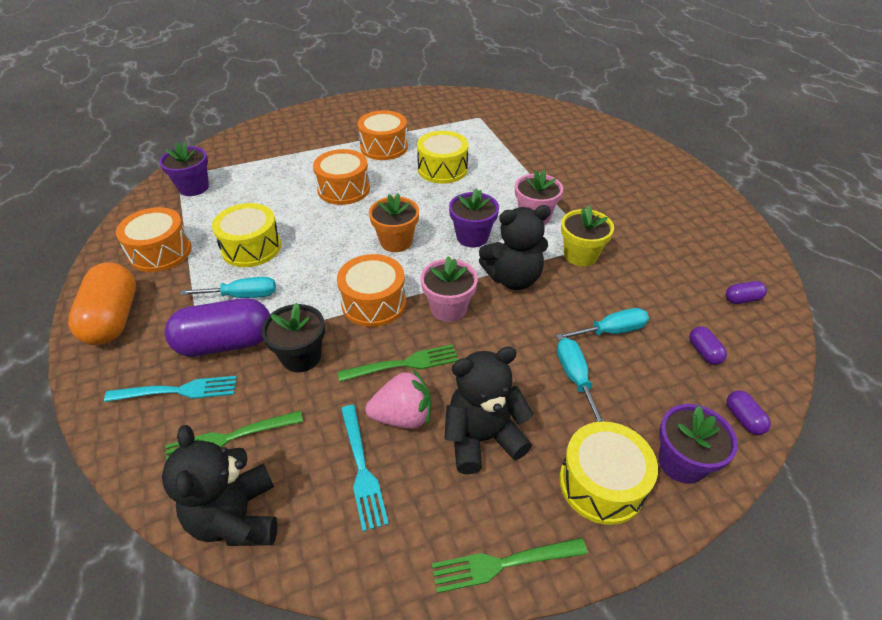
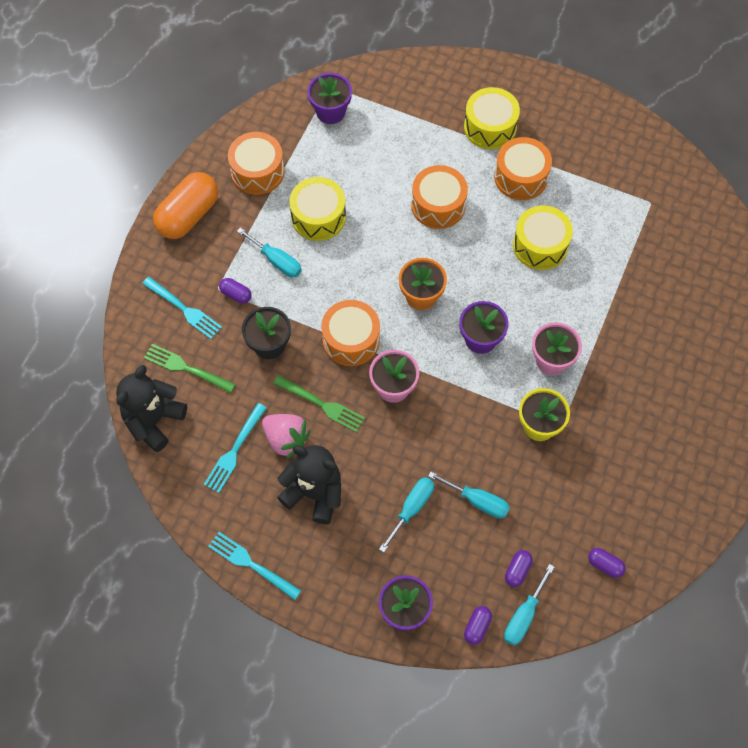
camera: 45 degrees right, 20 degrees up
(226, 343) = (236, 294): purple capsule -> purple capsule, size x0.44
(503, 563) = (251, 564): green fork -> turquoise fork
(513, 278) = (465, 402): black teddy bear -> none
(601, 483) = (346, 578): yellow drum -> yellow drum (490, 127)
(755, 378) = (523, 616): none -> turquoise screwdriver

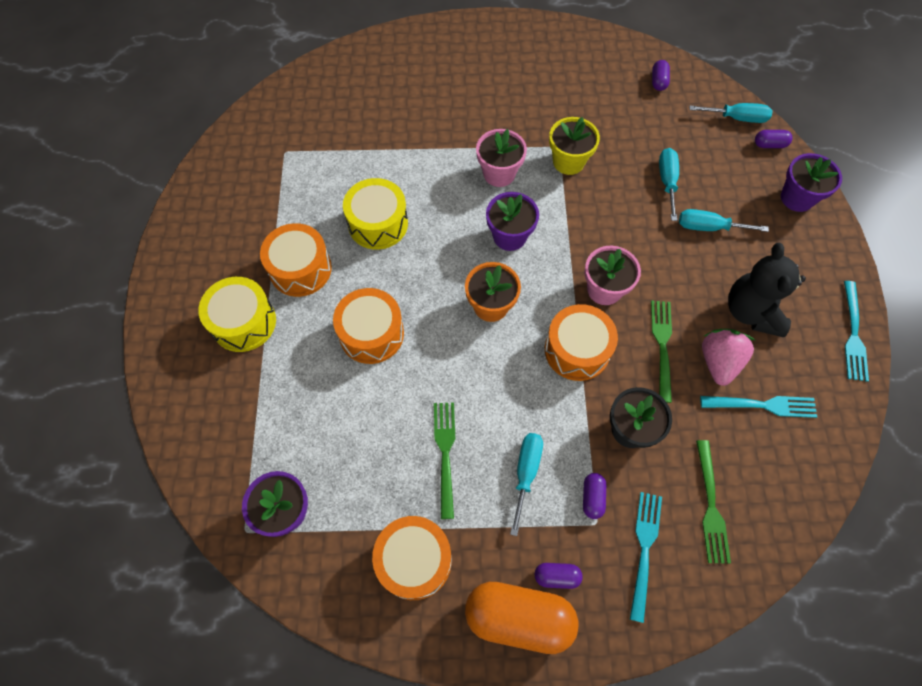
camera: 115 degrees left, 0 degrees up
(154, 420) = (789, 508): black teddy bear -> none
(318, 217) = (445, 453): yellow drum -> green fork
(517, 570) = (705, 134): purple capsule -> purple capsule (556, 576)

